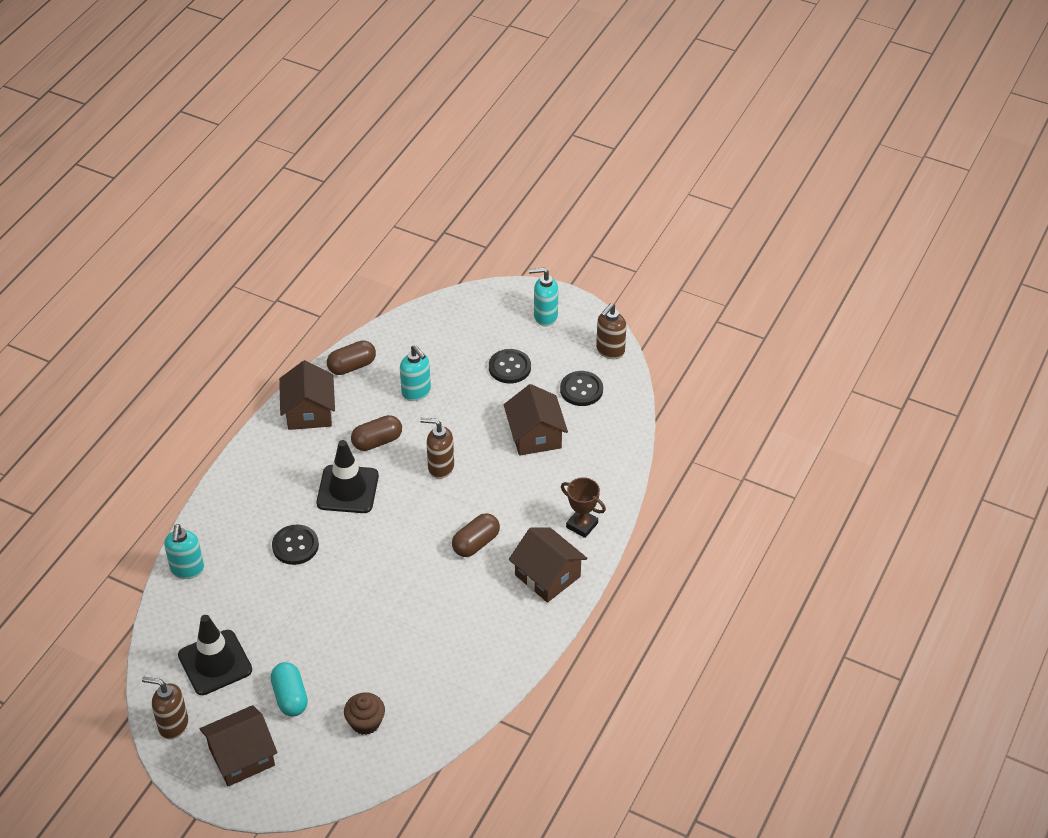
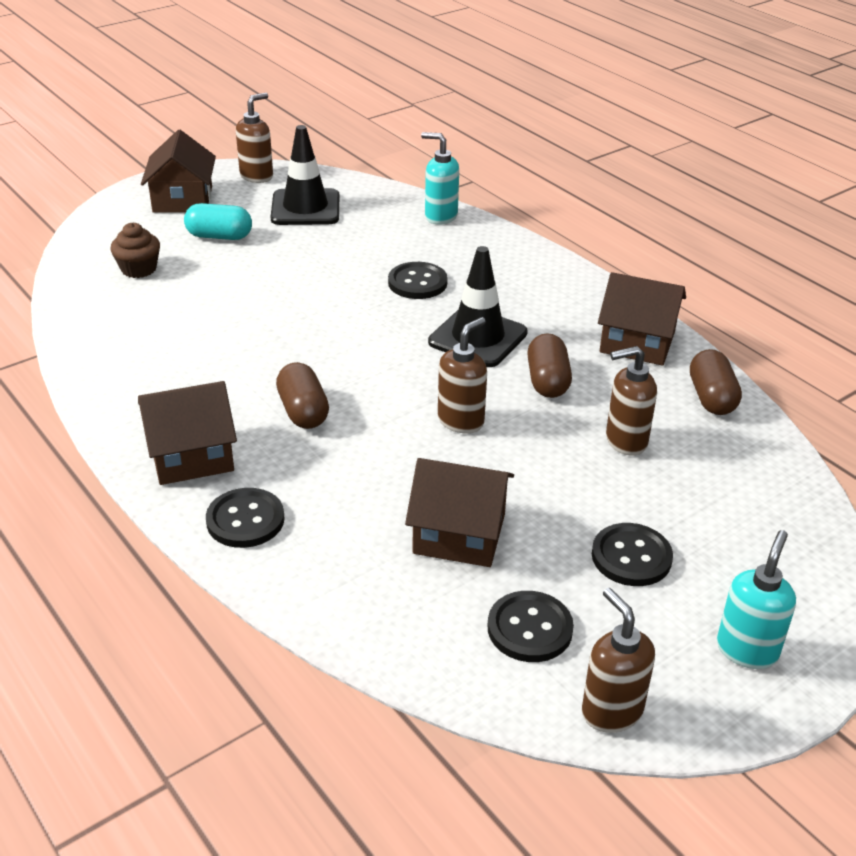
camera: 115 degrees right, 10 degrees down
(416, 392) = (625, 441): turquoise soap dispenser -> brown soap dispenser
(582, 525) = (245, 520): brown trophy -> black button

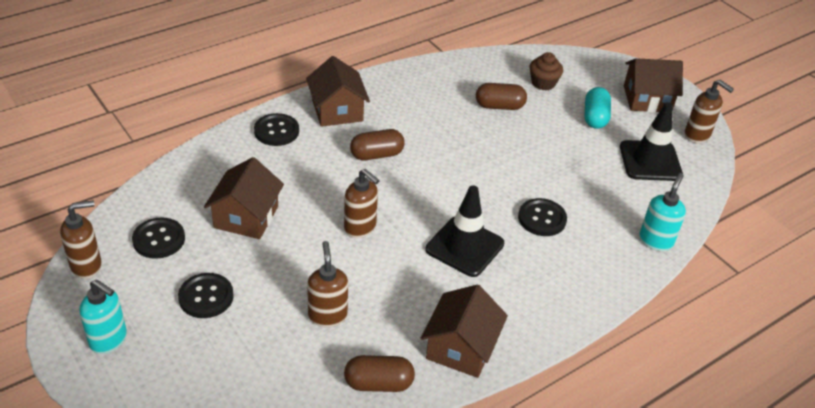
camera: 90 degrees right, 5 degrees up
(547, 381) = (406, 280): brown capsule -> brown capsule (499, 106)

